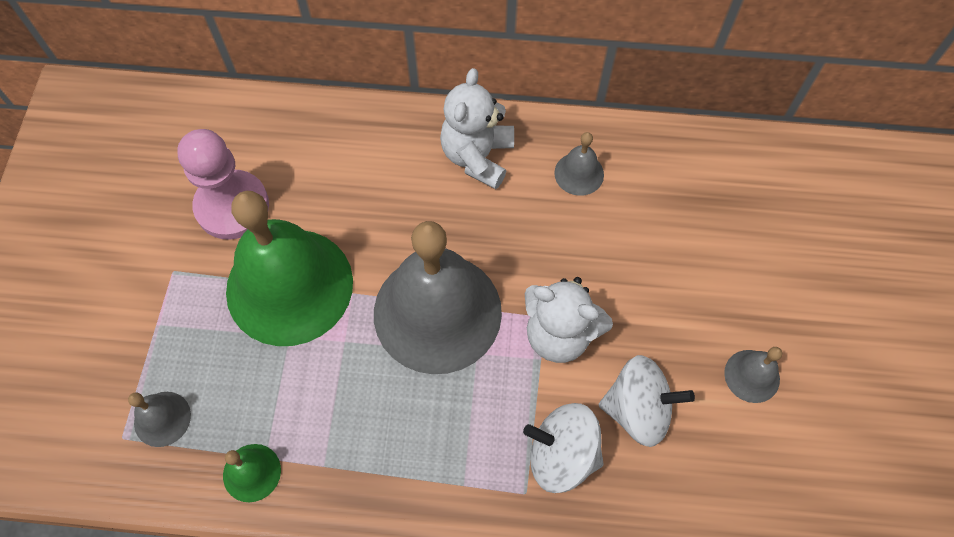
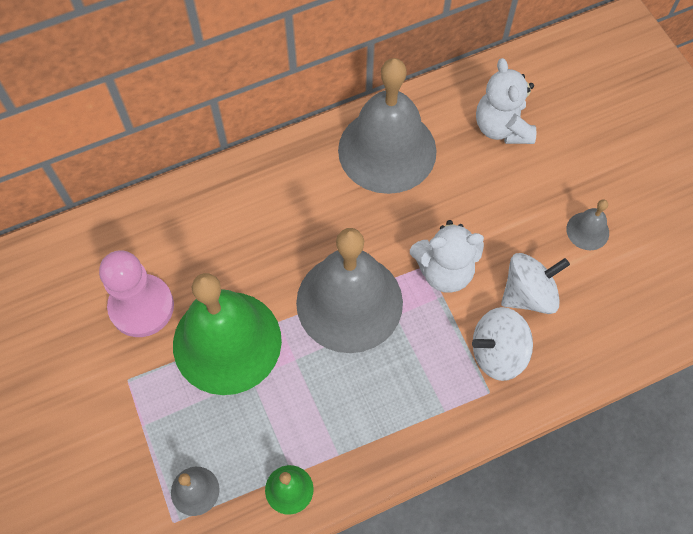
camera: 30 degrees left, 0 degrees up
(477, 157) = (306, 174): white teddy bear -> white teddy bear (502, 128)
(579, 173) = (387, 150): grey bell -> grey bell, size x2.40

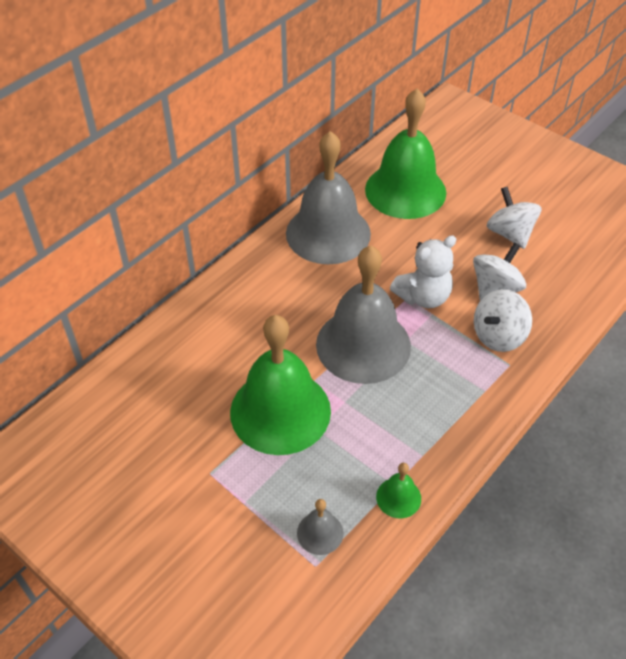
camera: 25 degrees left, 15 degrees down
(141, 307) = (190, 414): pink pawn -> none
(502, 128) = (405, 190): white teddy bear -> green bell
(587, 231) = (510, 234): grey bell -> white spinning top

